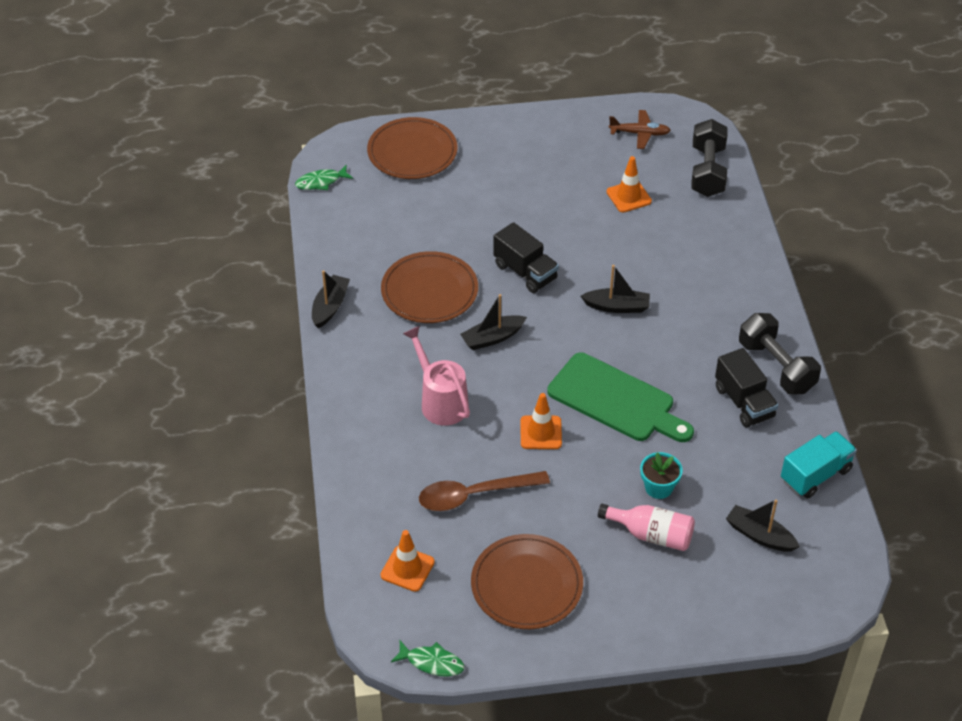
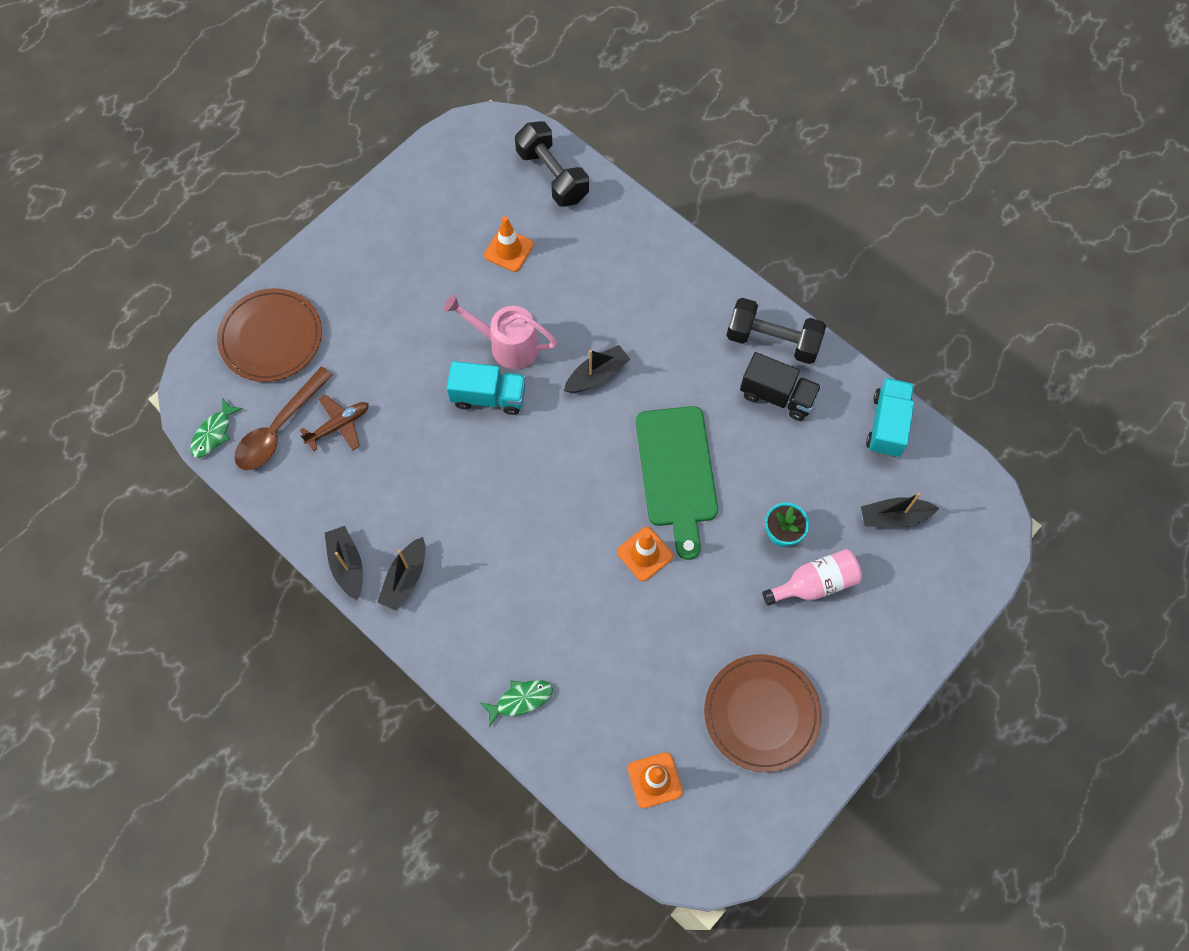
camera: 40 degrees left, 20 degrees up
(429, 291) = (422, 479): brown plate -> none
(432, 662) = (753, 853): green fish -> green fish (520, 700)
(440, 401) = (533, 588): pink watering can -> pink watering can (506, 345)
(474, 495) = (645, 660): brown spoon -> brown spoon (279, 428)
(492, 338) = (521, 488): black boat -> black boat (405, 578)
(525, 272) = (489, 396): black truck -> turquoise truck
(616, 400) = (677, 473): green cutting board -> green cutting board turned 90 degrees clockwise
(640, 133) = (460, 174): brown plane -> brown plane (339, 425)

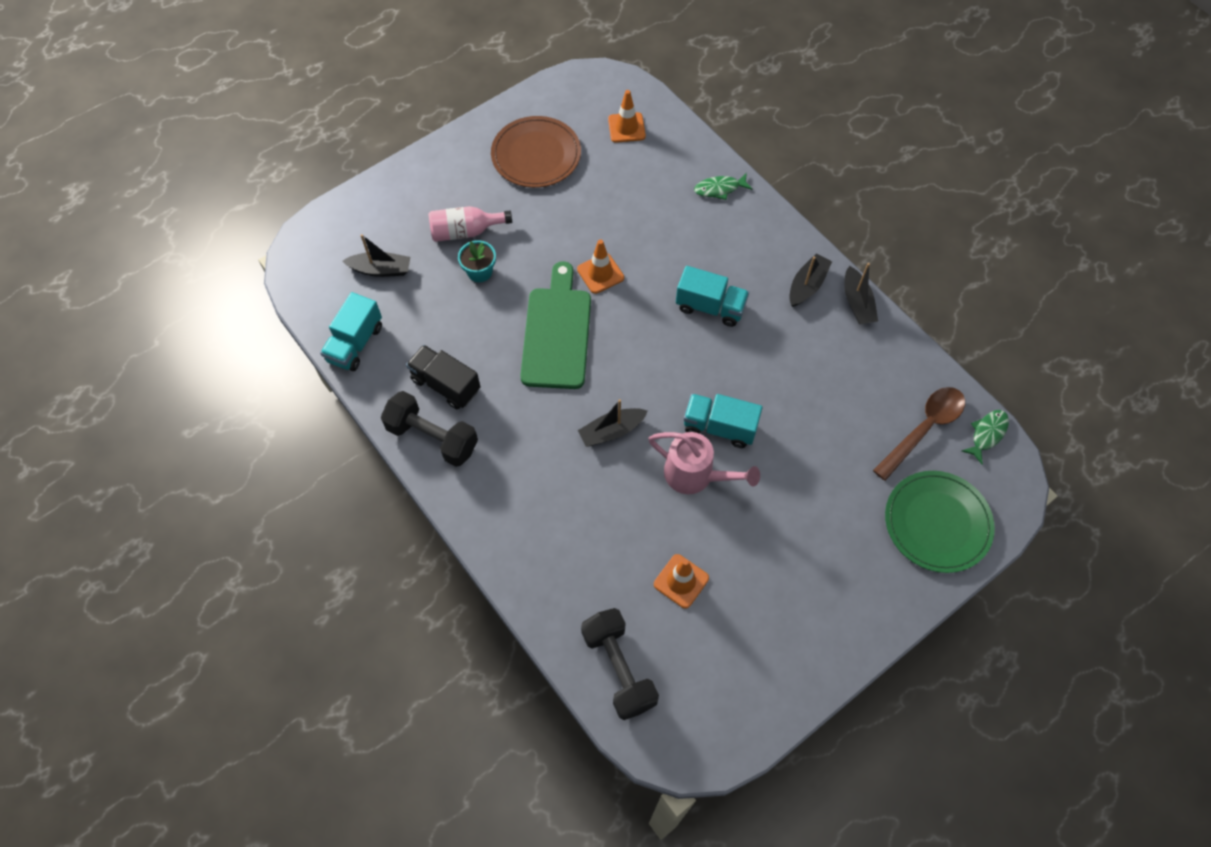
camera: 170 degrees left, 5 degrees down
(271, 337) = (937, 523): brown plate -> green plate
(339, 425) = (866, 422): brown plane -> none
(513, 532) = (710, 307): none -> turquoise truck

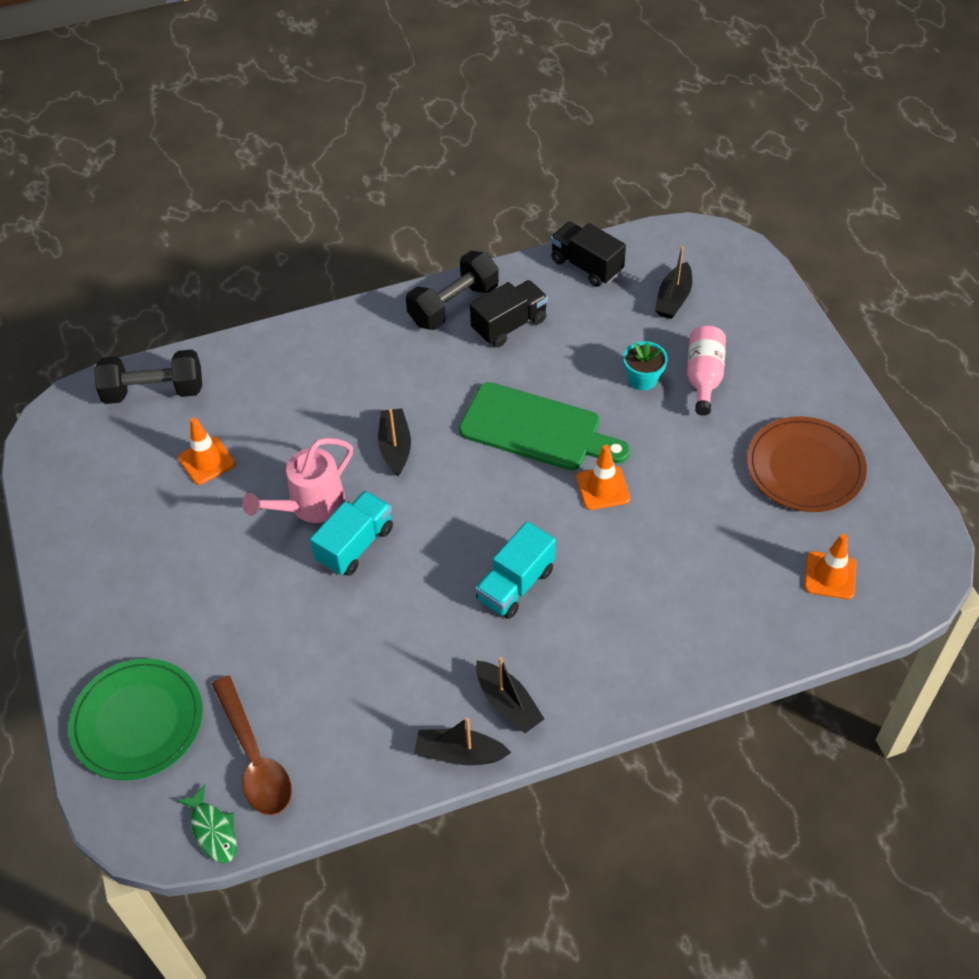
camera: 110 degrees right, 10 degrees down
(355, 343) = (586, 266): turquoise truck -> black truck
(719, 189) = (695, 653): green fish -> none

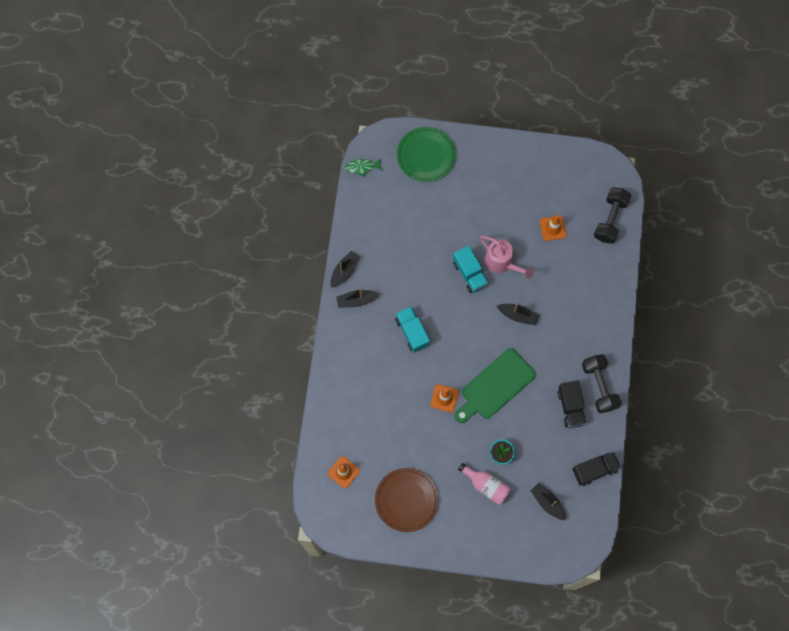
camera: 115 degrees right, 20 degrees up
(254, 757) = (385, 193): brown spoon -> none
(309, 506) = (502, 263): pink watering can -> pink watering can turned 150 degrees clockwise

